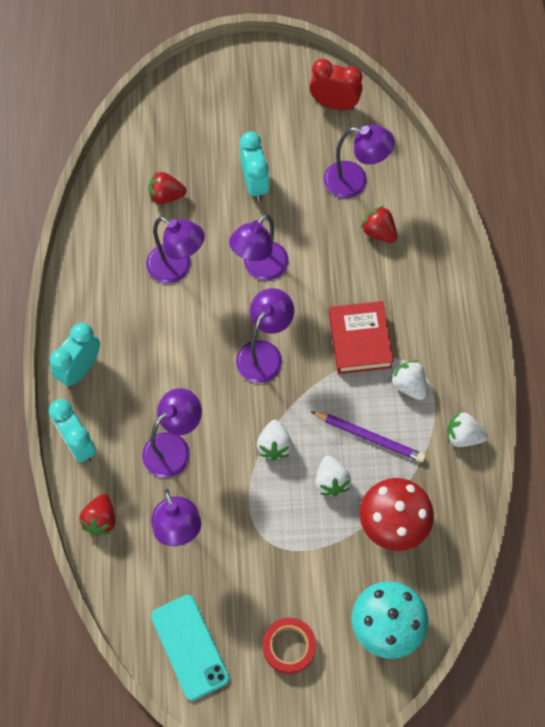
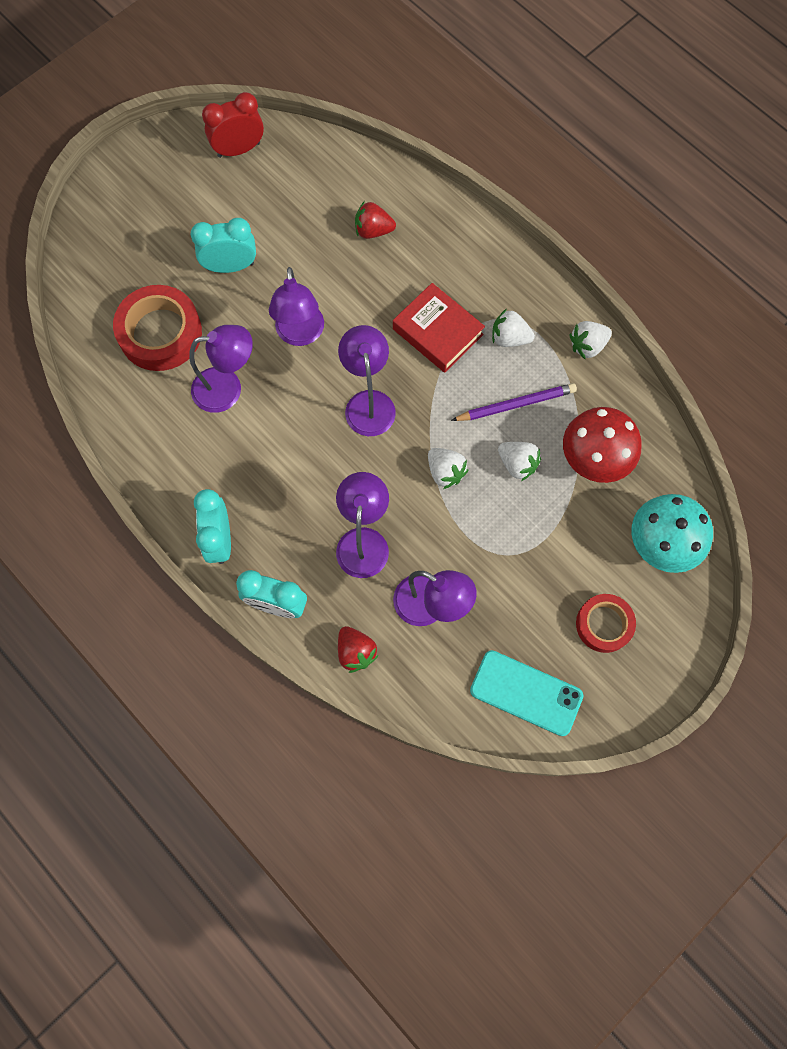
camera: 40 degrees left, 5 degrees up
(166, 196) = (160, 333): red strawberry -> red tape
(255, 184) = (230, 266): turquoise clock -> turquoise clock turned 45 degrees counterclockwise
(355, 182) = (315, 203): purple lamp -> none

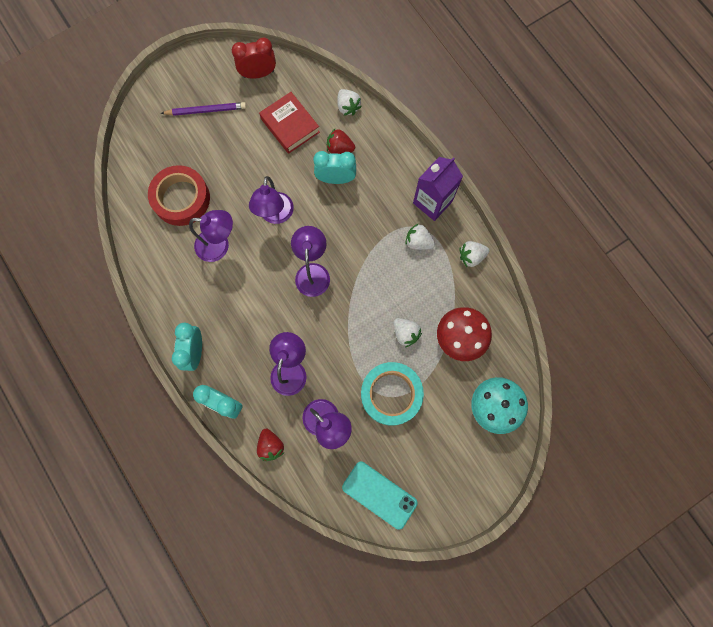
camera: 10 degrees right, 5 degrees up
(230, 266) = (237, 158): turquoise clock -> turquoise clock (336, 179)
(437, 332) = (370, 229): red book -> red book (290, 125)
(445, 472) = (355, 330): white strawberry -> white strawberry (348, 107)
(514, 551) = (391, 394): none -> turquoise tape
(516, 404) = (413, 290): purple pencil -> purple pencil (206, 110)
(518, 282) = (432, 202): none -> purple carton
(604, 624) = (441, 457): red tape -> none

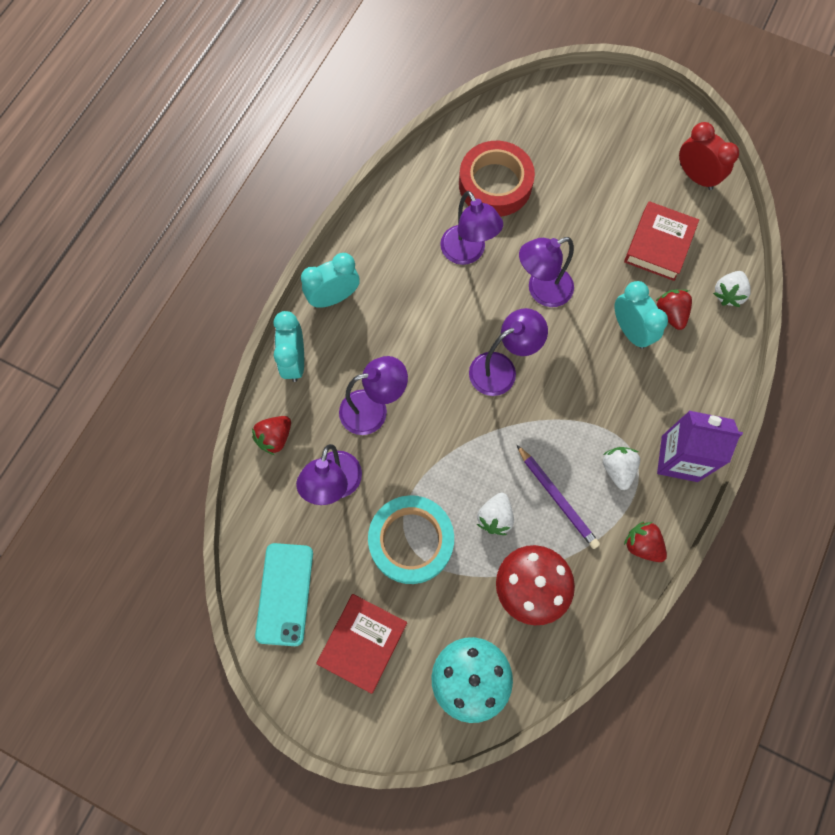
camera: 60 degrees right, 5 degrees down
(206, 110) = (613, 149): purple pencil -> purple pencil (557, 498)
(437, 460) = (363, 643): none -> red book
(471, 256) = (642, 545): white strawberry -> red strawberry

